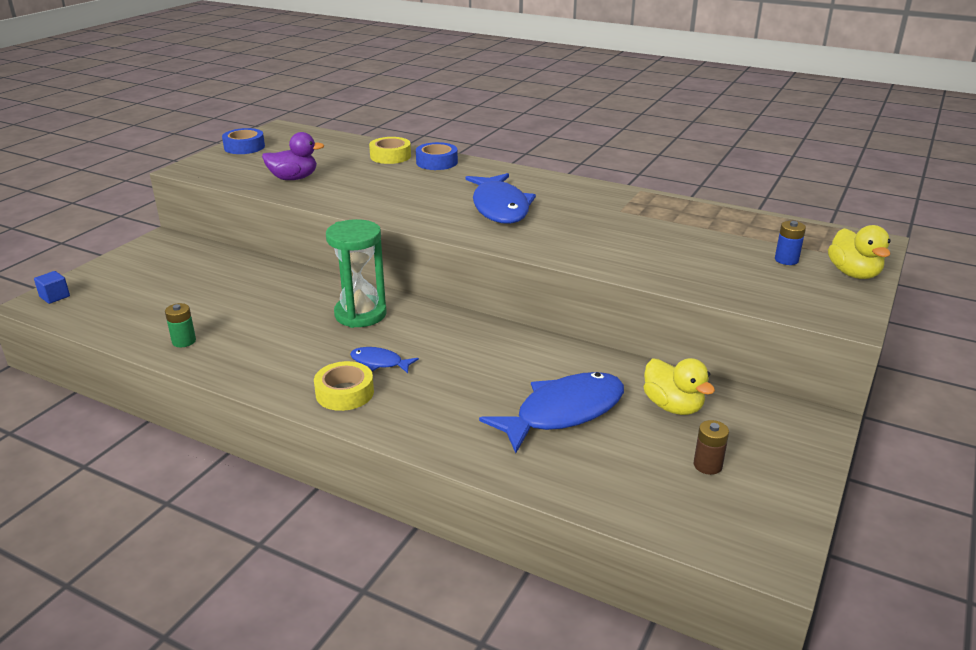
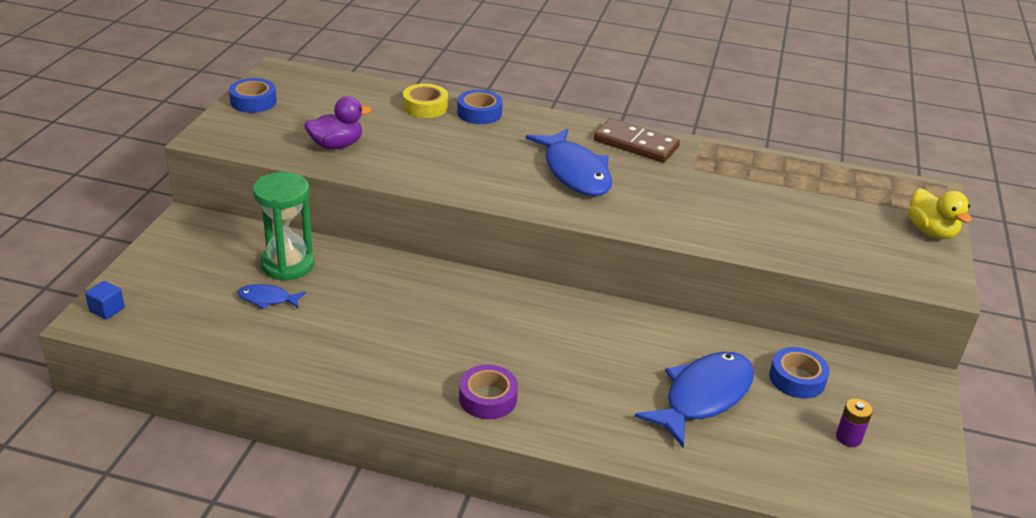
camera: 15 degrees left, 5 degrees up
(184, 341) = (288, 353): green battery -> none
(345, 393) = (488, 398): yellow tape -> purple tape
(360, 314) = (457, 302): green hourglass -> green hourglass (287, 265)
(379, 362) = (505, 359): blue fish -> blue fish (267, 299)
(572, 190) = (636, 144): none -> brown domino
(673, 406) = (797, 379): yellow duck -> blue tape
(707, 465) = (848, 438): brown battery -> purple battery
(786, 260) = (868, 220): blue battery -> none

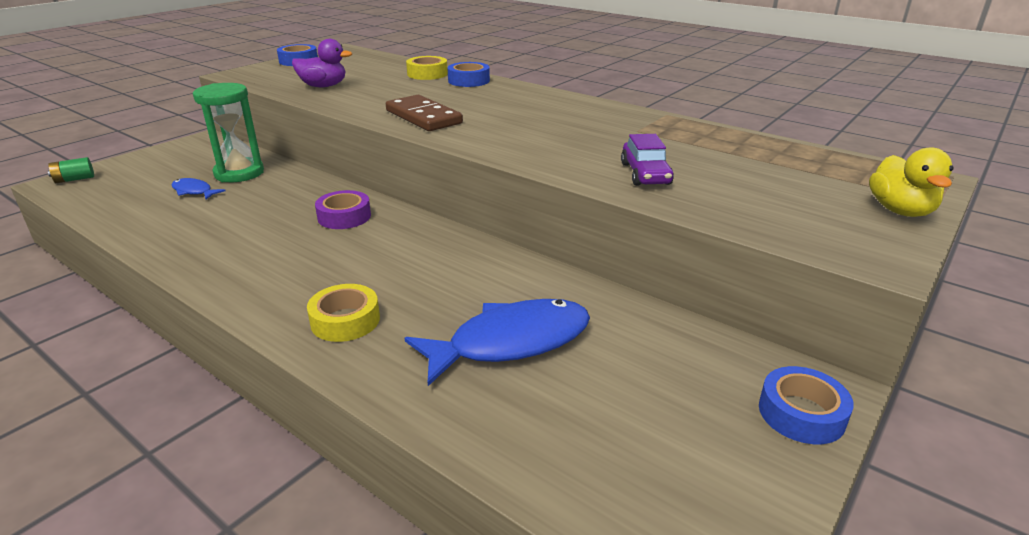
camera: 25 degrees right, 5 degrees down
(107, 309) = (74, 179): blue cube -> green battery
(488, 398) = (281, 295): purple tape -> purple tape (344, 217)
(564, 409) = (345, 320): none -> yellow tape
(575, 172) = (509, 120): blue fish -> none
(636, 144) = (593, 110): brown domino -> brown domino (423, 117)
(739, 225) = (645, 174): none -> purple car
(797, 379) = (645, 349): blue tape -> blue tape (801, 413)
(848, 438) = (667, 431): purple battery -> none

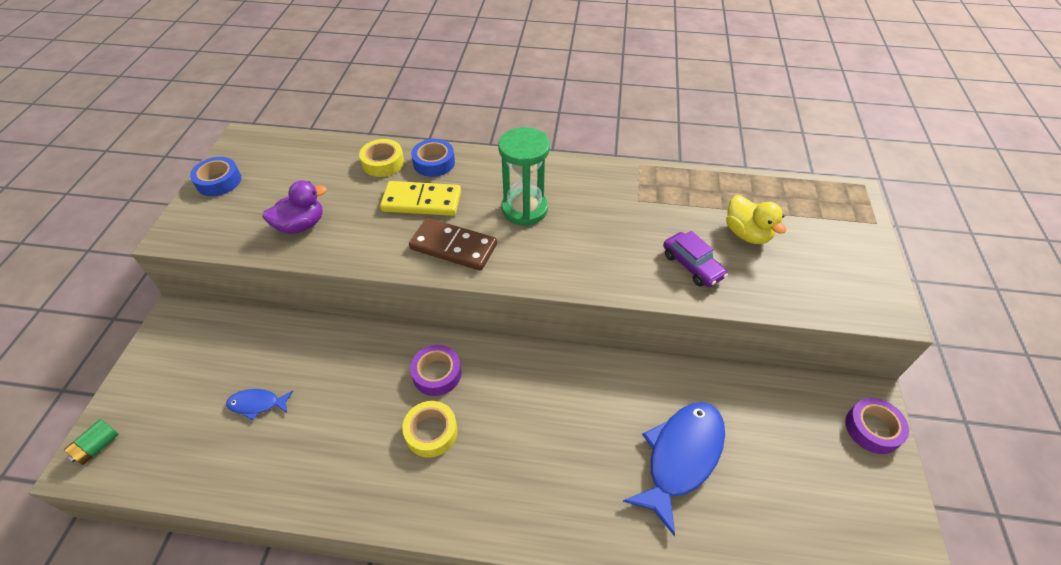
camera: 30 degrees left, 20 degrees up
(239, 173) = (275, 355): green hourglass -> green hourglass (524, 209)
(345, 320) = (554, 499): yellow tape -> yellow tape (431, 432)
(430, 94) = (421, 201): none -> yellow domino
(801, 413) = (872, 429): blue tape -> purple tape
(900, 211) = (864, 244): yellow duck -> yellow duck (747, 234)

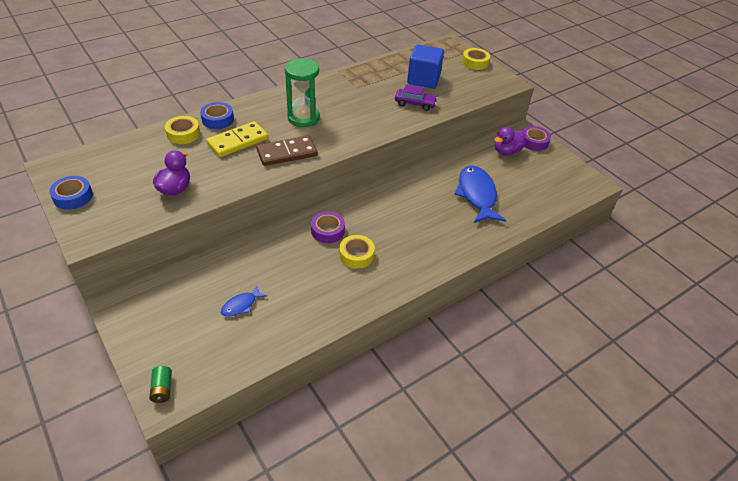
camera: 45 degrees left, 5 degrees down
(747, 234) = (423, 79): yellow duck -> blue cube
(804, 416) = (506, 151): none -> purple duck
(863, 246) = (475, 62): none -> yellow tape

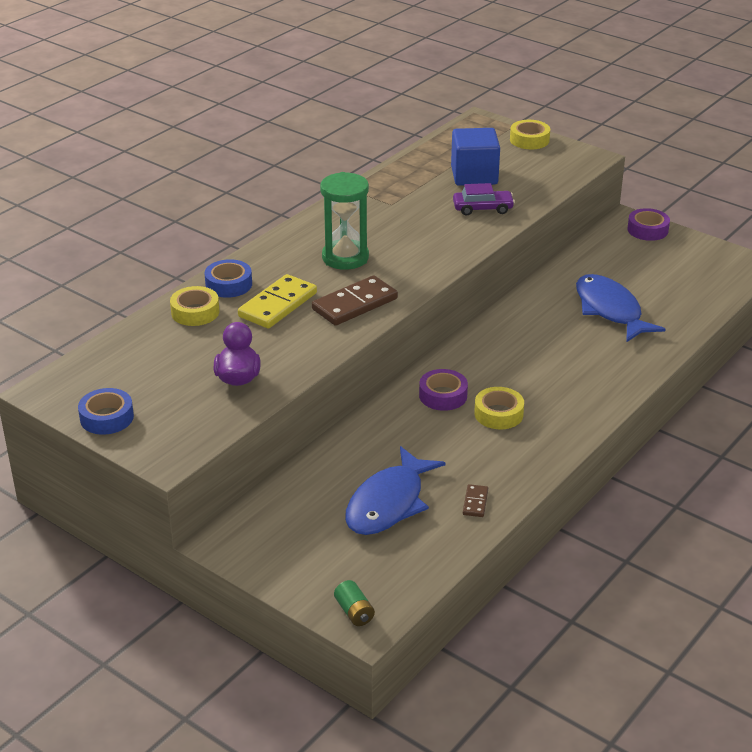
camera: 15 degrees left, 10 degrees down
(241, 305) = (388, 503): blue fish -> blue fish, size x2.07
(299, 322) = (475, 502): none -> brown domino
(506, 151) = (618, 249): purple duck -> none

